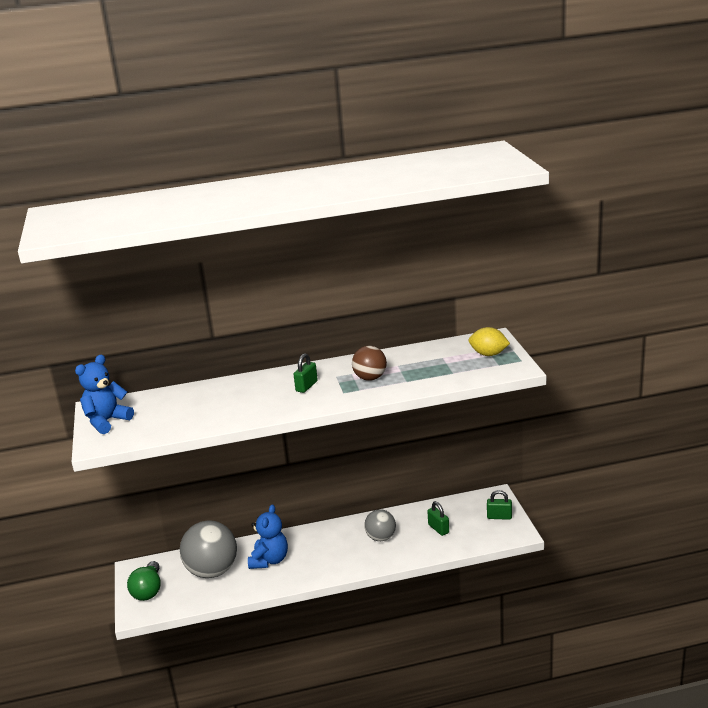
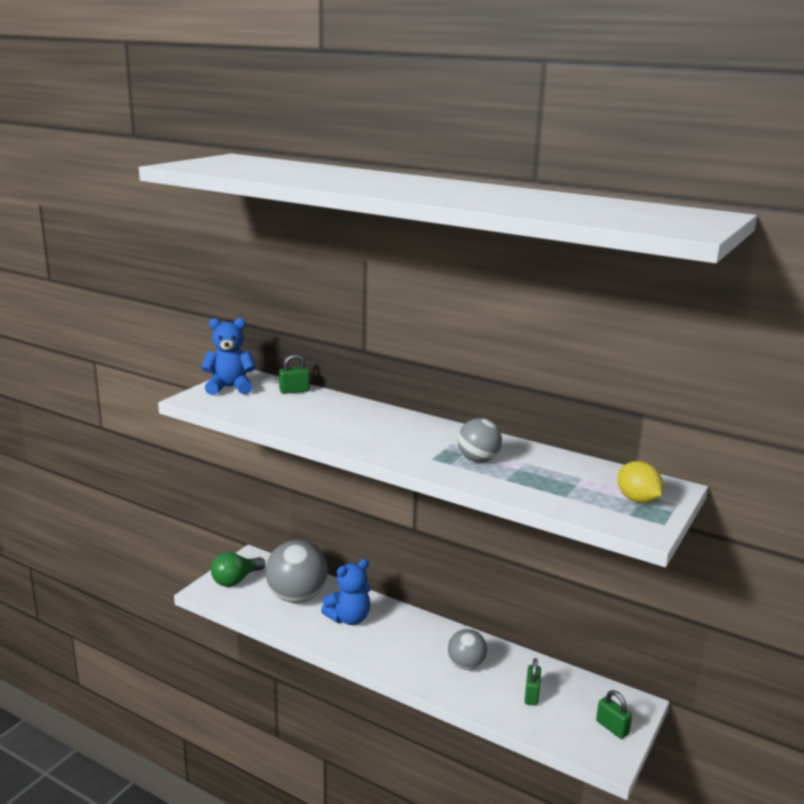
camera: 40 degrees right, 5 degrees down
(306, 386) = (412, 438): green padlock -> green padlock (294, 391)
(370, 378) = (478, 460): brown ball -> grey ball

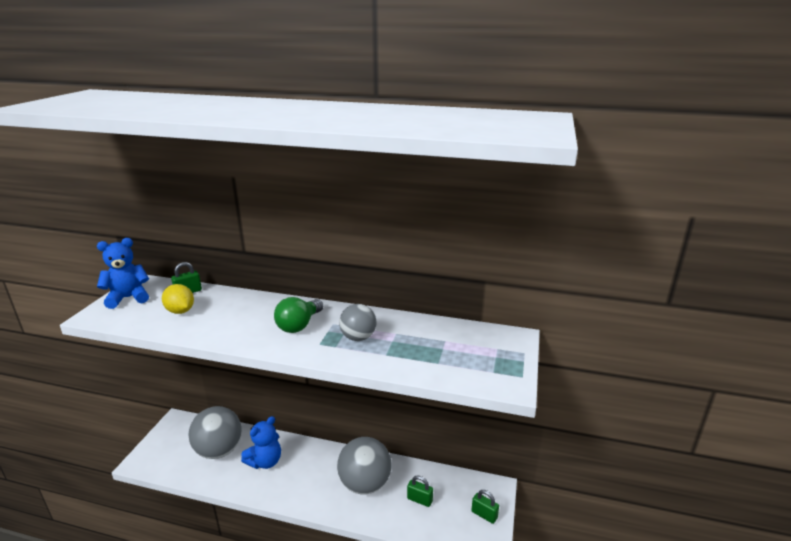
camera: 15 degrees left, 5 degrees up
(236, 580) = (165, 445): green light bulb -> green light bulb (299, 325)
(466, 665) = (365, 484): grey ball -> grey ball, size x1.74
(531, 695) = (419, 500): green padlock -> green padlock turned 60 degrees counterclockwise
(637, 500) = (494, 355): yellow lemon -> yellow lemon (180, 311)

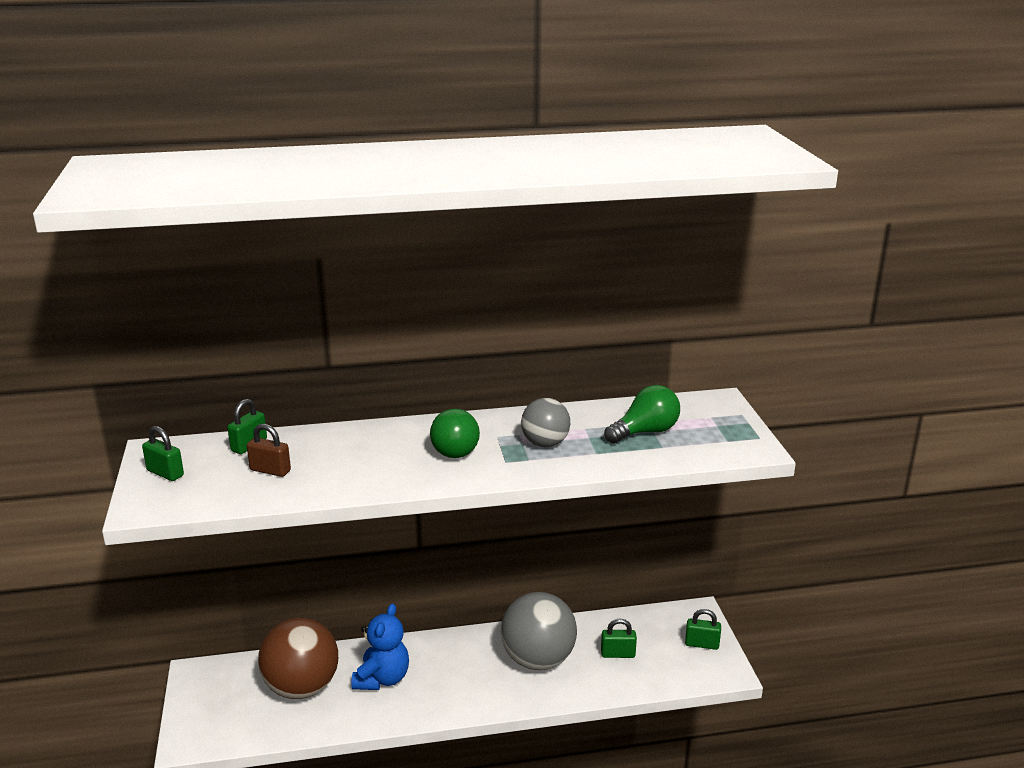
camera: 25 degrees left, 0 degrees up
(128, 298) = (165, 473): blue teddy bear -> green padlock
(180, 311) = (270, 470): yellow lemon -> brown padlock
(219, 450) = (302, 687): grey ball -> brown ball
(436, 347) = (645, 432): none -> green light bulb

